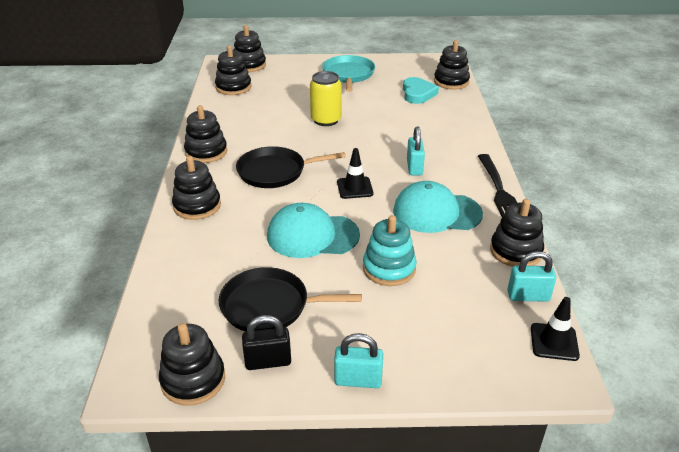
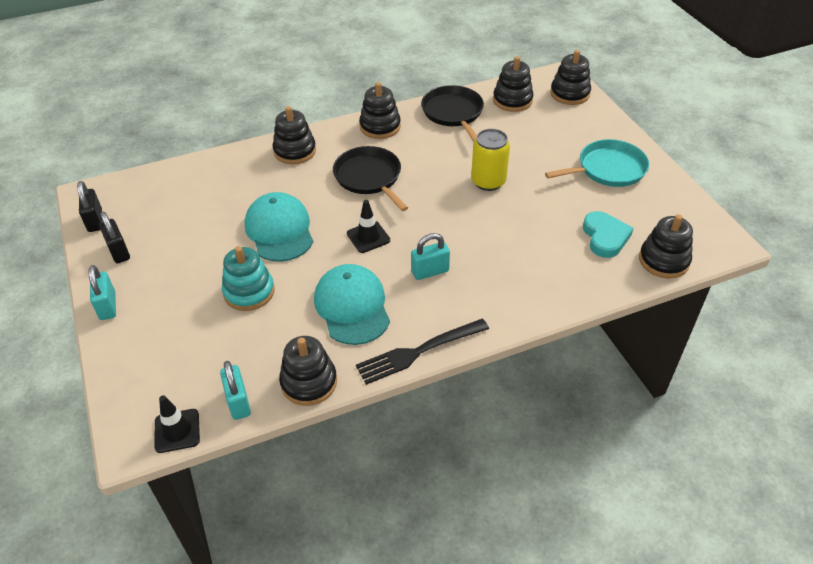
camera: 70 degrees right, 10 degrees up
(193, 380) = (95, 221): black stacking toy -> black padlock
(270, 306) = (179, 233): black pan -> black pan (453, 113)
(417, 93) = (605, 237): turquoise heart -> turquoise heart turned 75 degrees counterclockwise

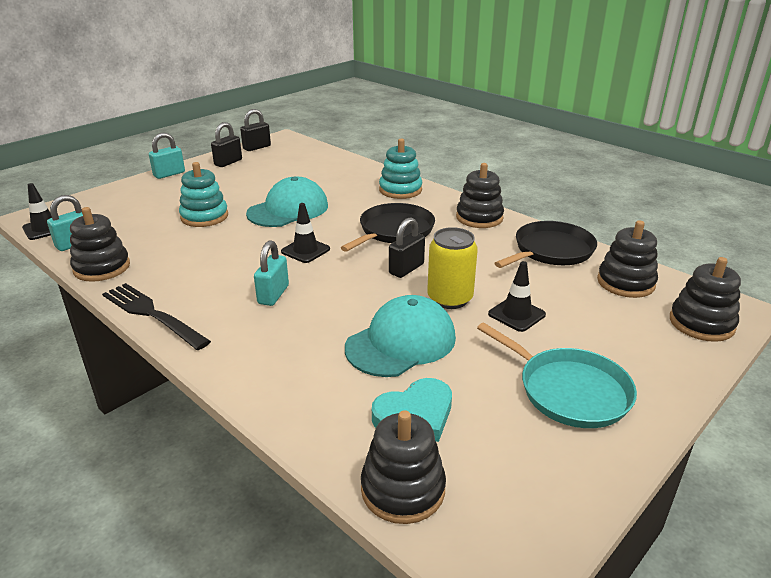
camera: 65 degrees right, 15 degrees down
(295, 151) = (400, 190): black stacking toy -> turquoise stacking toy
(352, 307) = (204, 265): turquoise cap -> turquoise cap (401, 342)
(430, 271) = (273, 295): turquoise padlock -> turquoise padlock turned 60 degrees clockwise
(435, 189) = (406, 269): none -> black padlock
(523, 159) = (516, 314): none -> black traffic cone

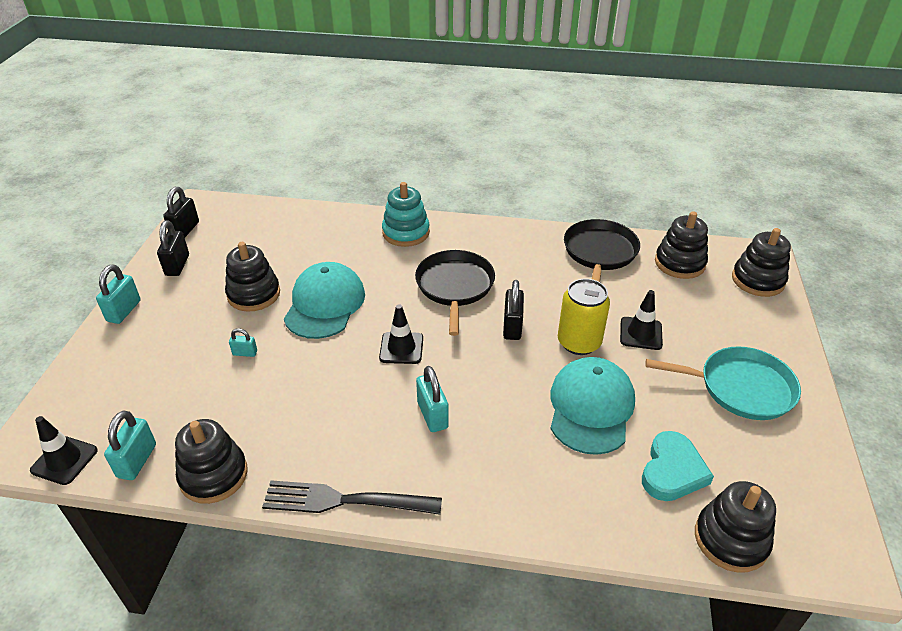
camera: 35 degrees left, 10 degrees up
(204, 216) = (245, 353): turquoise stacking toy -> turquoise padlock
(479, 217) = (509, 239): black stacking toy -> black stacking toy (254, 294)

